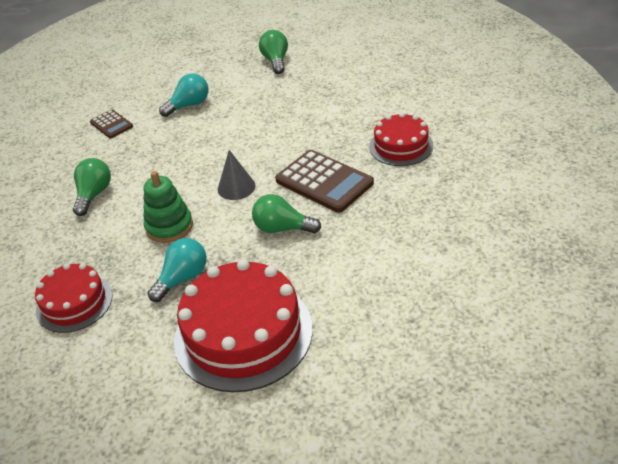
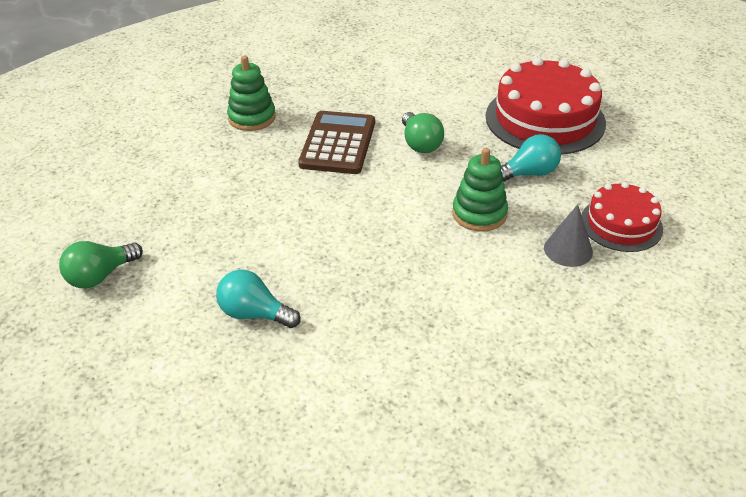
camera: 125 degrees left, 0 degrees up
(94, 195) = (486, 303): green light bulb -> none
(111, 124) = (345, 378): brown calculator -> none
(182, 278) = (528, 173): turquoise light bulb -> turquoise light bulb turned 150 degrees clockwise
(236, 187) = (387, 195): grey cone -> grey cone (568, 250)
(401, 146) = (252, 118): red cake -> green stacking toy

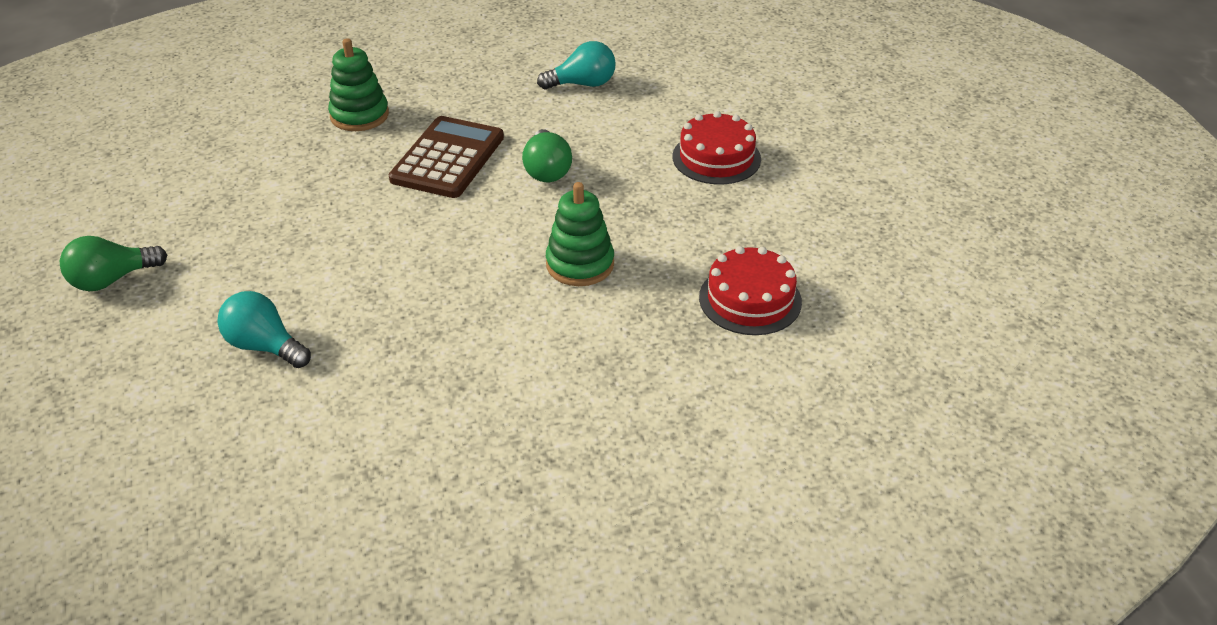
camera: 10 degrees right, 0 degrees up
(528, 173) = (664, 223): turquoise light bulb -> turquoise light bulb (582, 84)
(545, 119) = (716, 158): red cake -> red cake, size x0.58
(568, 250) = (668, 322): grey cone -> none

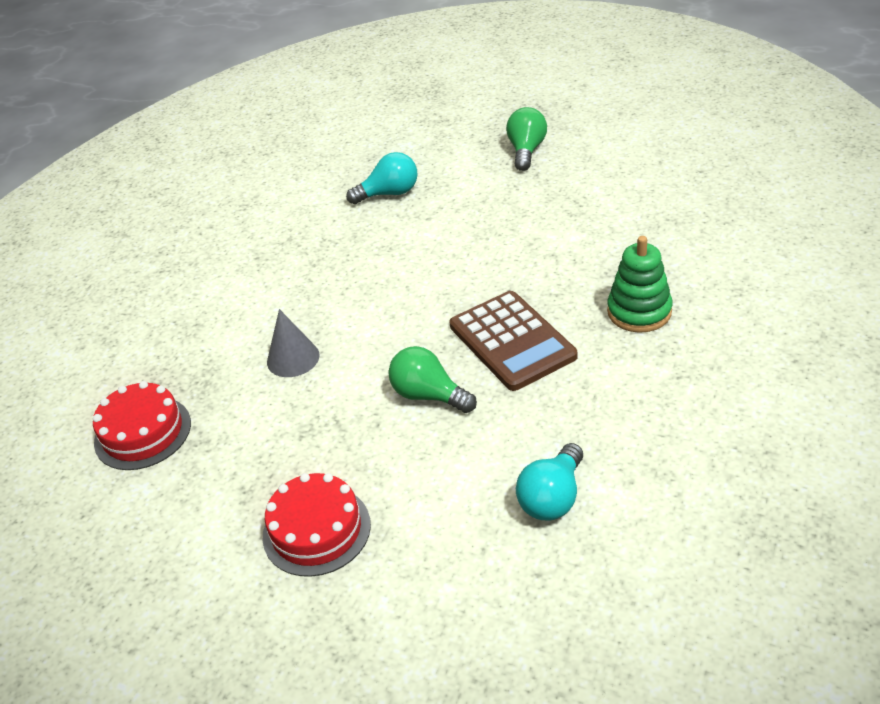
camera: 135 degrees right, 0 degrees up
(580, 264) = (293, 358): green stacking toy -> grey cone

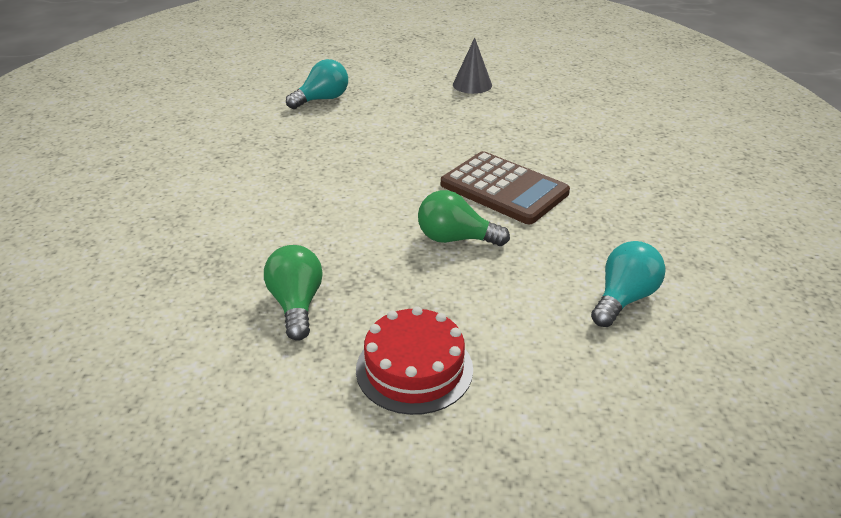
camera: 25 degrees left, 5 degrees down
(142, 432) = (166, 316): red cake -> none
(293, 358) = (301, 229): grey cone -> grey cone (472, 85)
(526, 151) = (426, 62): green light bulb -> green light bulb (296, 304)
(552, 498) = (623, 298): turquoise light bulb -> turquoise light bulb turned 150 degrees counterclockwise
(639, 312) = (596, 156): green stacking toy -> none

